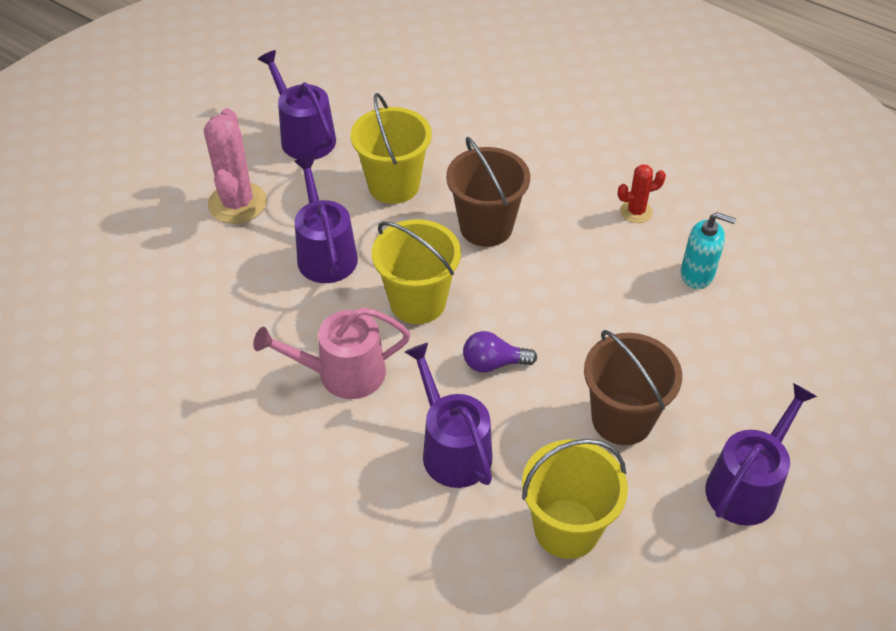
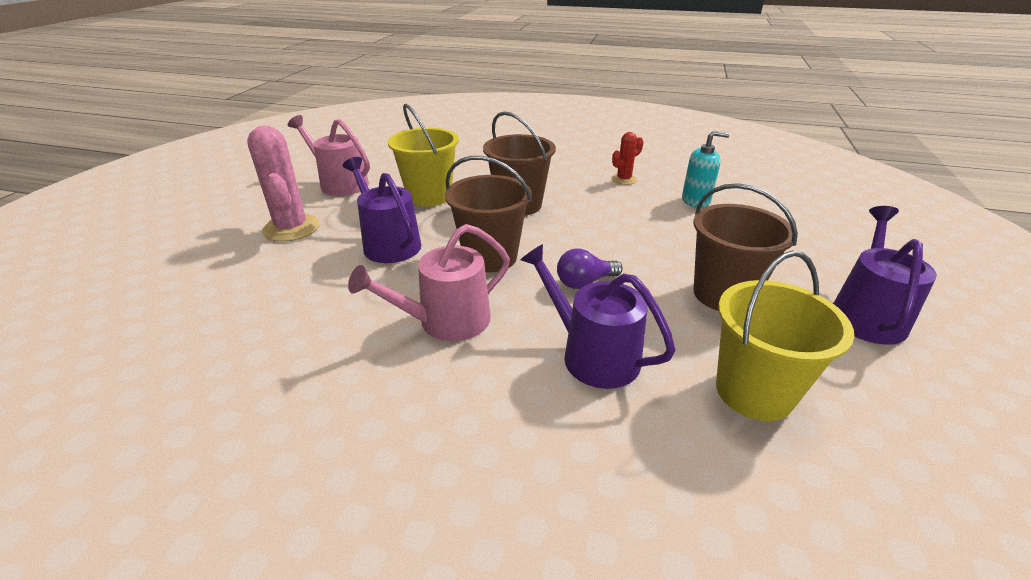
camera: 20 degrees left, 15 degrees down
(304, 137) = (340, 183): purple watering can -> pink watering can
(418, 302) = (490, 257): yellow bucket -> brown bucket

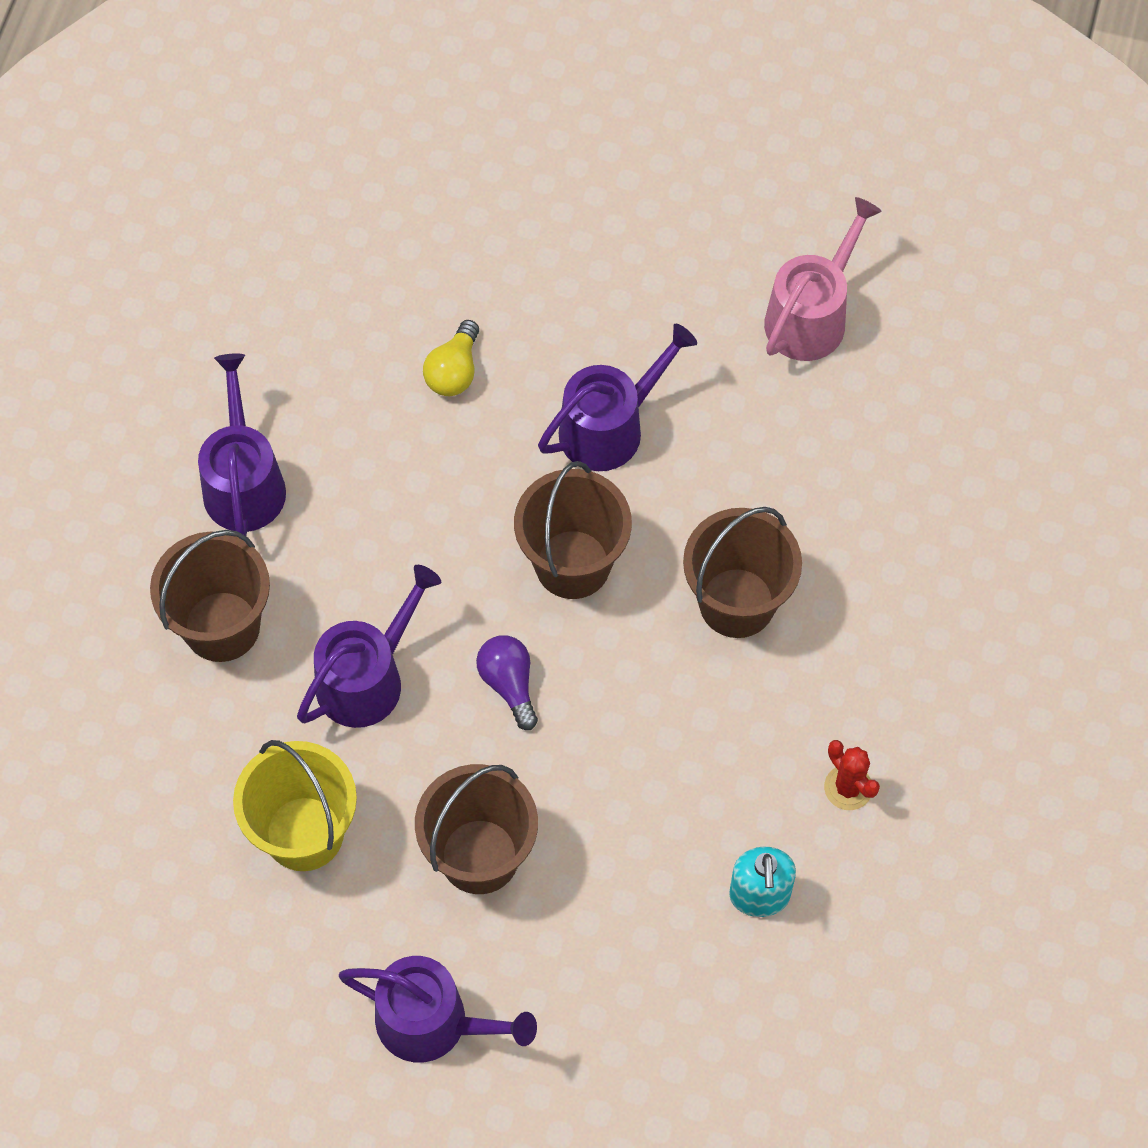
camera: 90 degrees right, 30 degrees up
(291, 228) = (653, 290): pink cactus -> none
(311, 310) = (454, 371): none -> yellow light bulb
(377, 454) = (243, 482): none -> purple watering can
(429, 196) = (766, 462): yellow bucket -> none
(446, 321) = (430, 521): pink watering can -> none
(550, 467) = (221, 626): none -> brown bucket

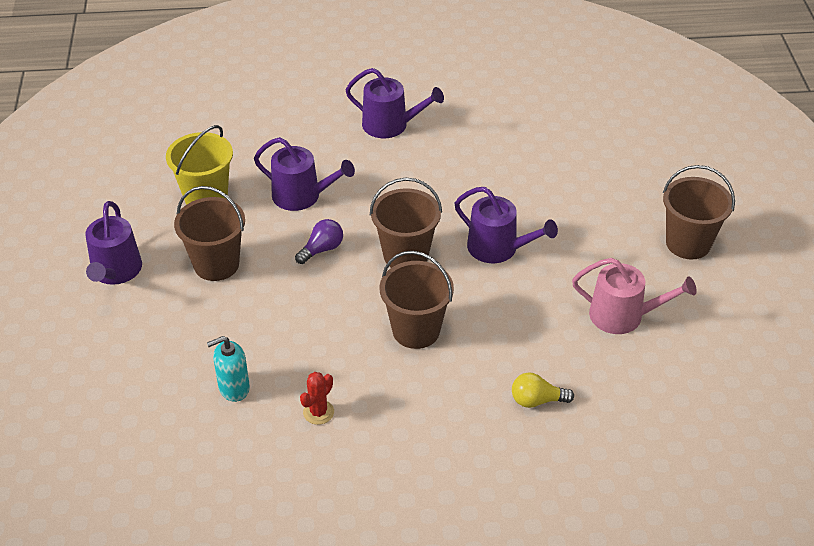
camera: 70 degrees right, 20 degrees down
(221, 626) = (308, 139): brown bucket -> brown bucket (688, 243)
(243, 482) = (390, 125): purple watering can -> purple watering can turned 45 degrees clockwise
(454, 371) = (496, 180): yellow light bulb -> yellow light bulb (537, 400)

